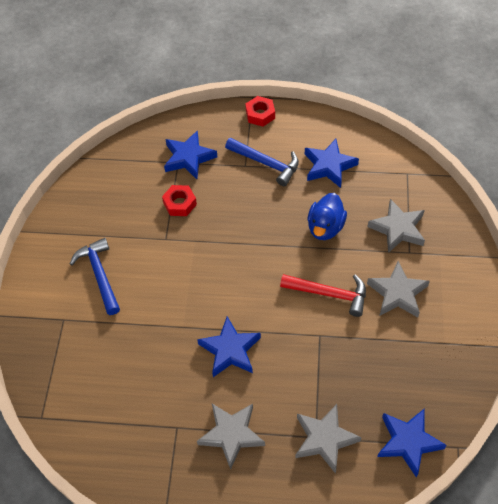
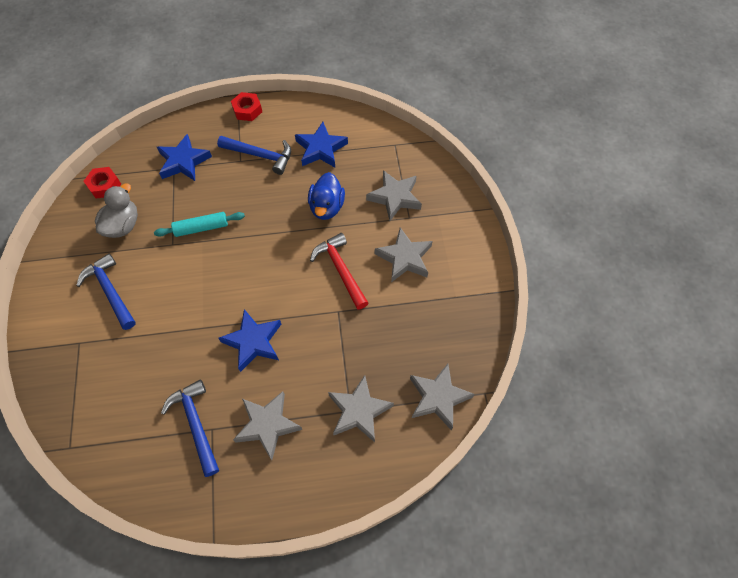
camera: 15 degrees left, 5 degrees up
(121, 212) = (123, 225): none -> grey duck
(162, 419) = (196, 424): none -> blue hammer
(180, 203) = (181, 207): red nut -> red nut (104, 186)
(196, 227) = (201, 228): none -> turquoise rolling pin
(329, 294) = (340, 270): red hammer -> red hammer turned 120 degrees counterclockwise
(408, 442) = (438, 397): blue star -> grey star

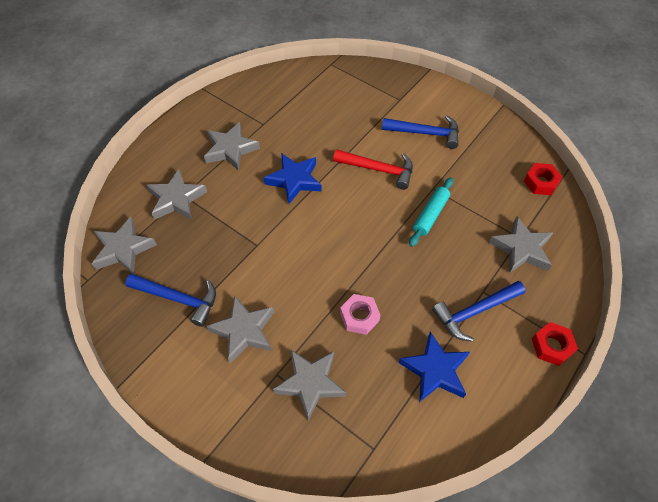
camera: 135 degrees right, 5 degrees down
(123, 225) = (483, 171): grey duck -> none
(183, 161) = (521, 249): blue star -> grey star
(196, 424) = (275, 119): blue hammer -> blue hammer (178, 299)
(326, 207) = (359, 317): blue duck -> pink nut
(340, 270) = (288, 275): red hammer -> red hammer (378, 170)

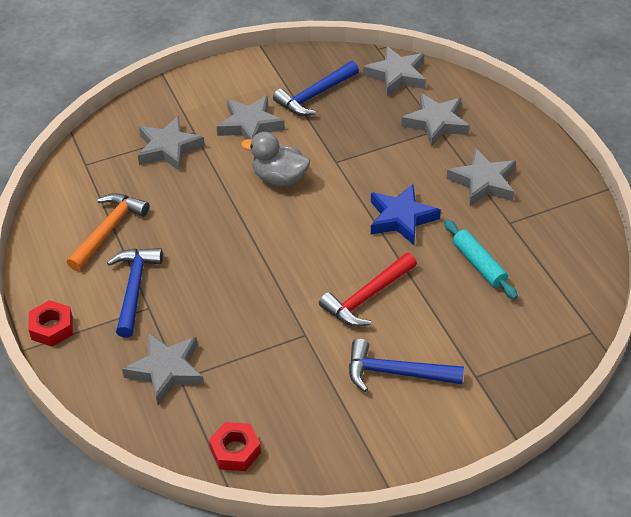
camera: 120 degrees right, 10 degrees down
(298, 274) = (279, 178): none -> grey duck
(359, 317) = (200, 203): pink nut -> none
(425, 133) = (396, 373): blue hammer -> blue hammer turned 60 degrees clockwise
(430, 215) = (270, 313): turquoise rolling pin -> turquoise rolling pin (479, 264)
(435, 370) = (108, 230): blue star -> orange hammer

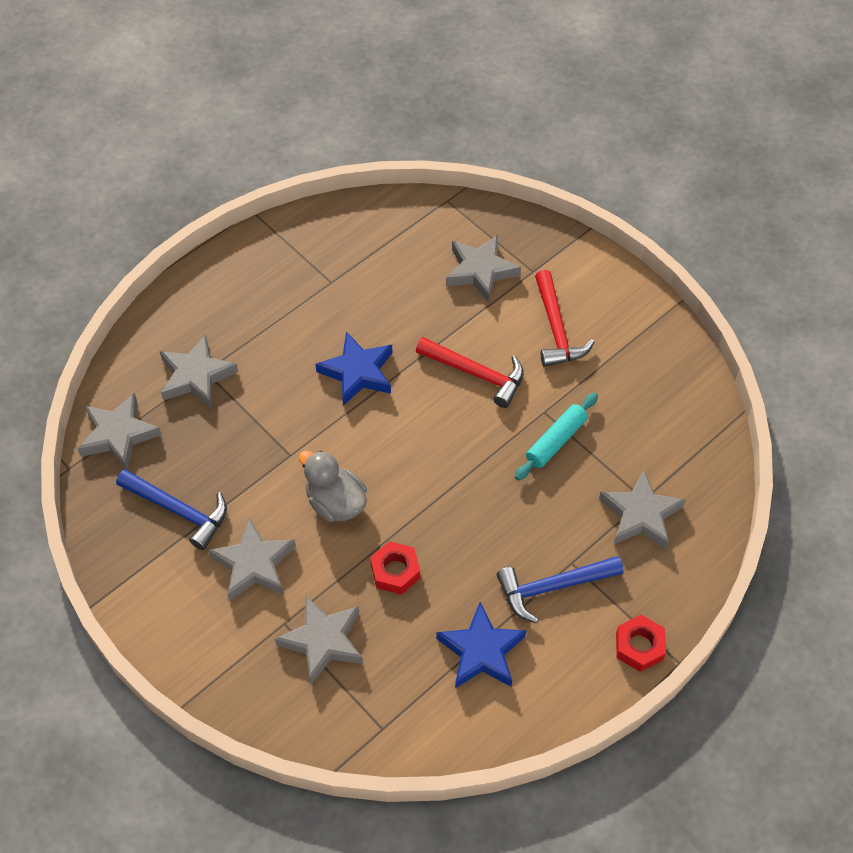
camera: 110 degrees left, 10 degrees up
(108, 230) = (481, 651): orange hammer -> blue star
(235, 451) = (698, 426): red nut -> red nut (395, 571)
(279, 178) = (335, 503): grey duck -> grey duck turned 135 degrees clockwise
(396, 373) = (556, 329): blue hammer -> red hammer
(479, 264) = (398, 295): turquoise rolling pin -> turquoise rolling pin (556, 441)
(483, 182) = (280, 314): grey star -> grey star (480, 271)

